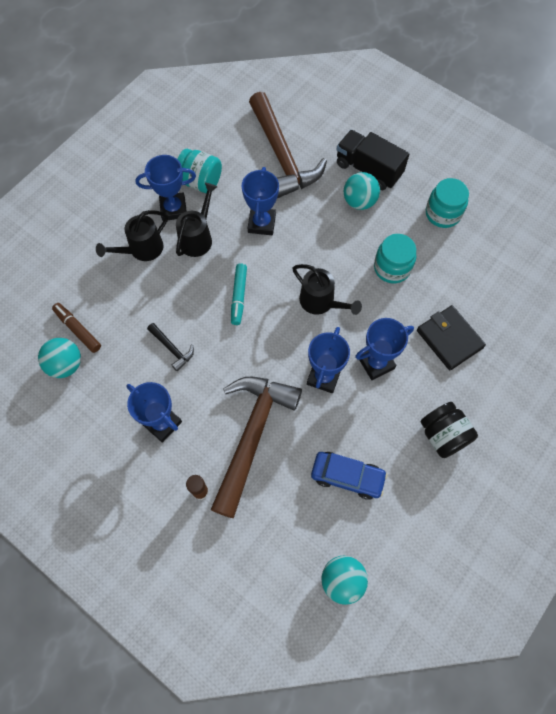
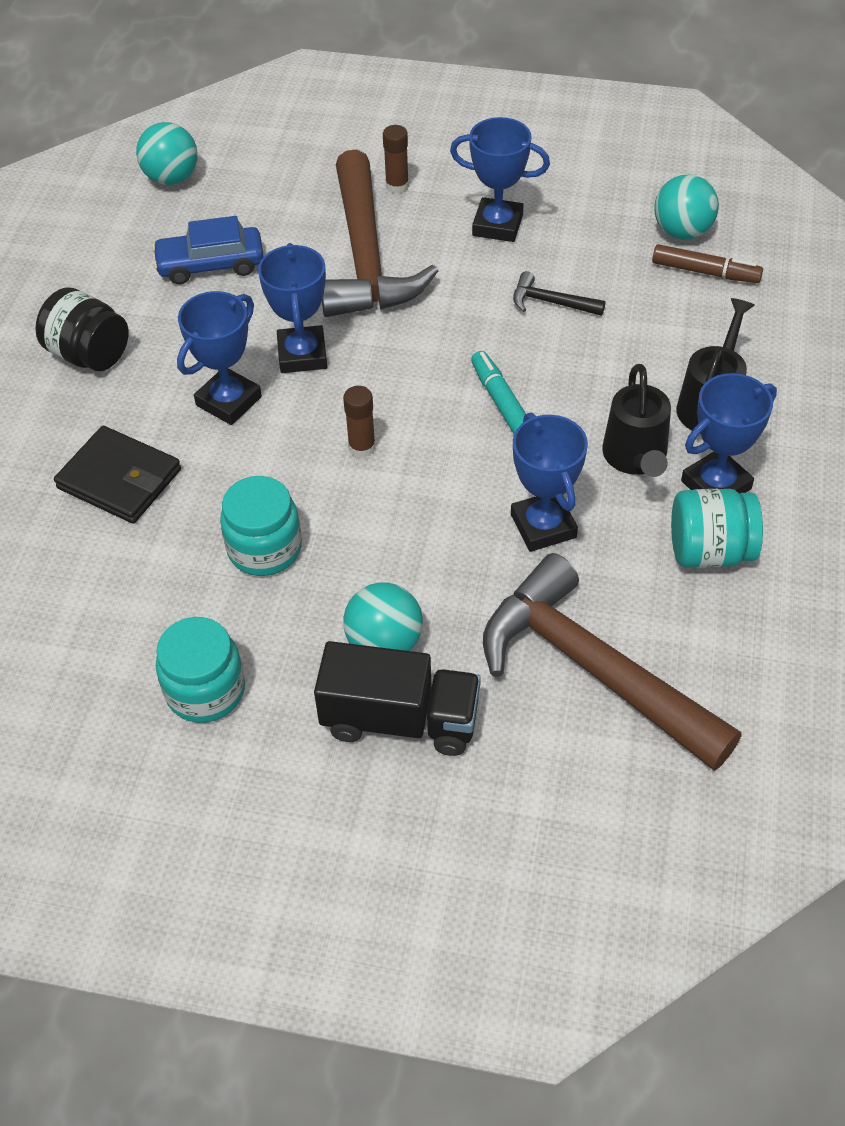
camera: 155 degrees right, 15 degrees down
(321, 302) = (362, 447): black watering can -> brown glue stick

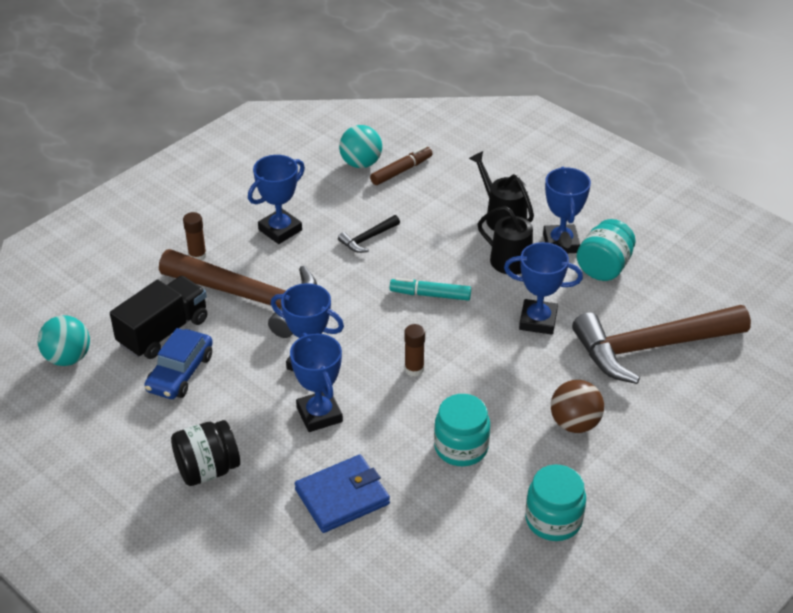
camera: 60 degrees left, 10 degrees down
(119, 479) = (342, 497): black wallet -> blue wallet
(384, 643) = (574, 423): turquoise ball -> brown ball
(400, 719) = (633, 440): black truck -> black truck (163, 332)

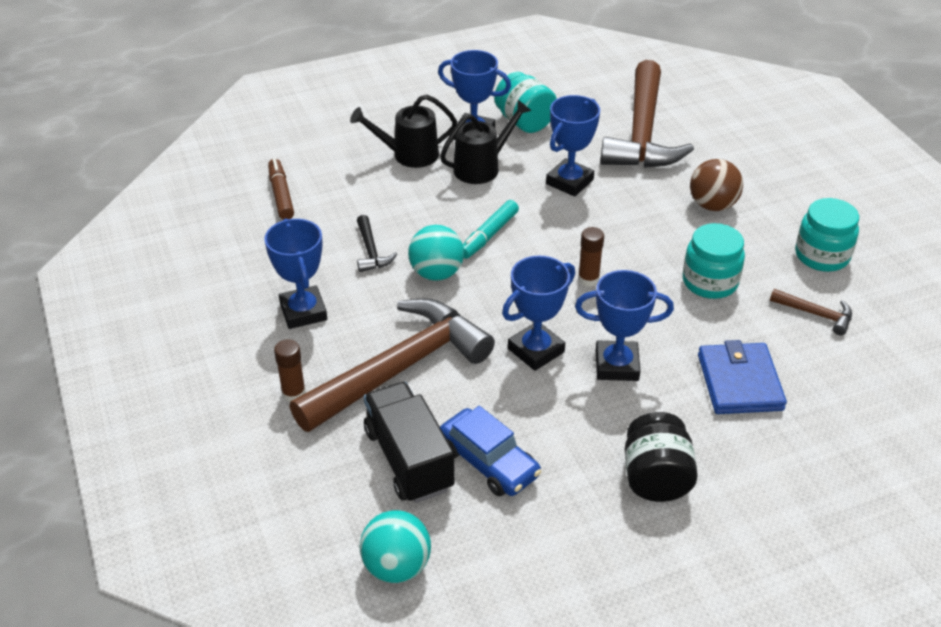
camera: 65 degrees left, 0 degrees up
(361, 163) = (242, 219): turquoise ball -> turquoise ball (436, 273)
(463, 532) = (816, 314): none -> brown hammer

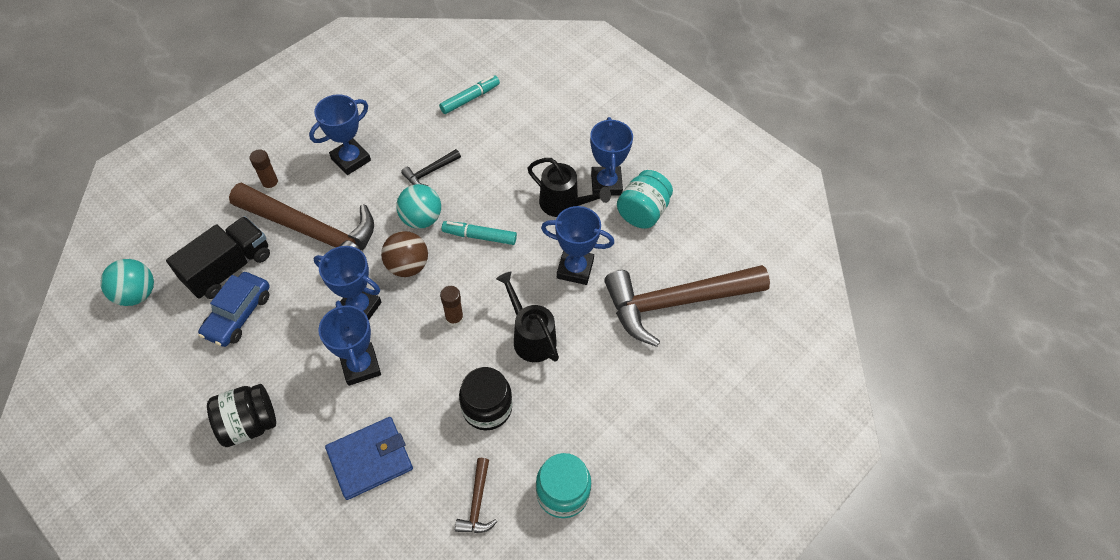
camera: 65 degrees right, 15 degrees up
(281, 195) = (470, 99): brown marker -> turquoise marker
(408, 155) = (555, 153): black watering can -> black watering can (530, 337)
(710, 282) = (487, 408): turquoise jar -> black jar
(712, 205) = (595, 385): brown ball -> brown ball (407, 266)

